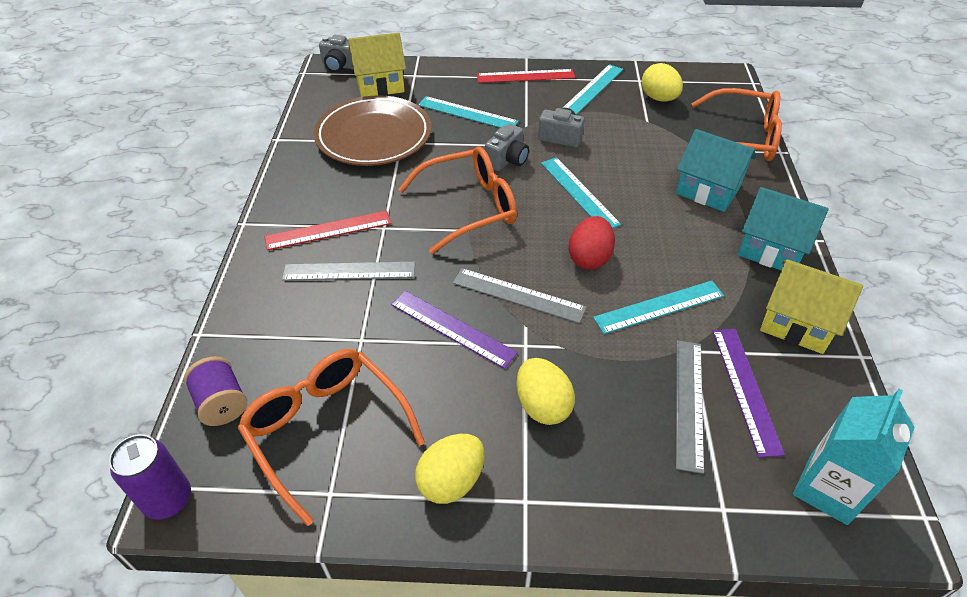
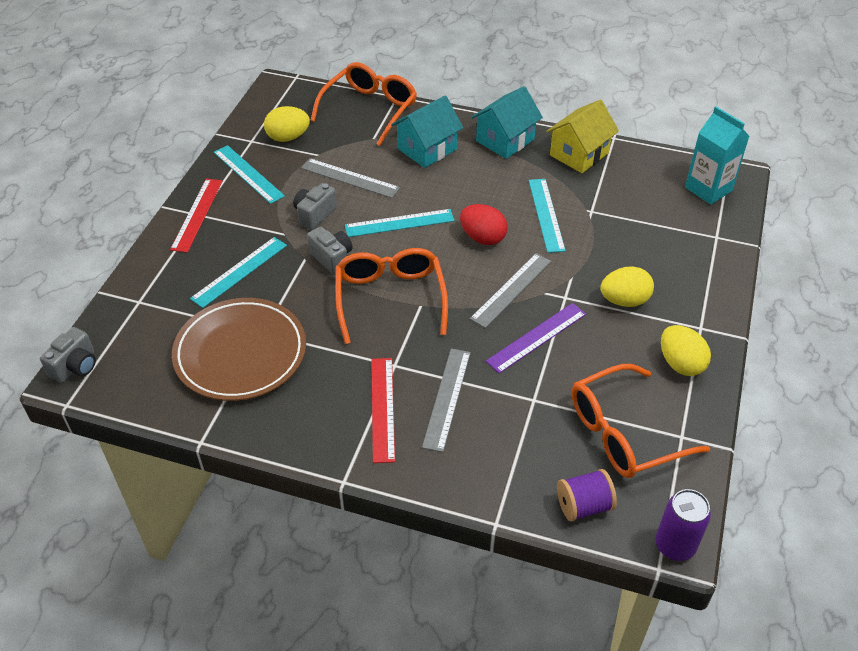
camera: 75 degrees left, 0 degrees up
(380, 84) = (140, 334): yellow house -> none
(689, 402) = (635, 226): grey ruler -> grey ruler (350, 178)
(745, 389) = (629, 197): purple ruler -> none

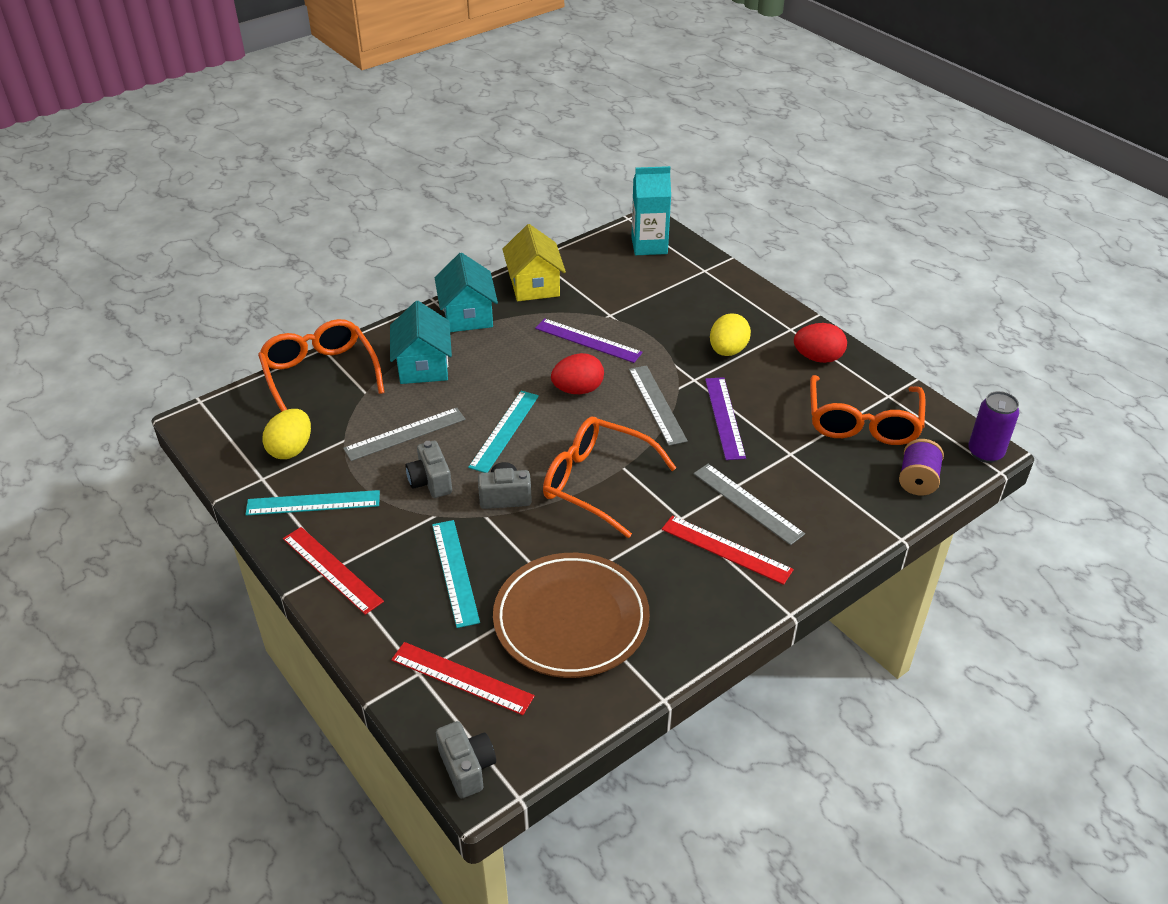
camera: 55 degrees left, 5 degrees down
(148, 324) = (461, 678): none -> red ruler
(546, 214) = (588, 340): turquoise ruler -> purple ruler
(680, 364) = (818, 358): yellow egg -> red egg

